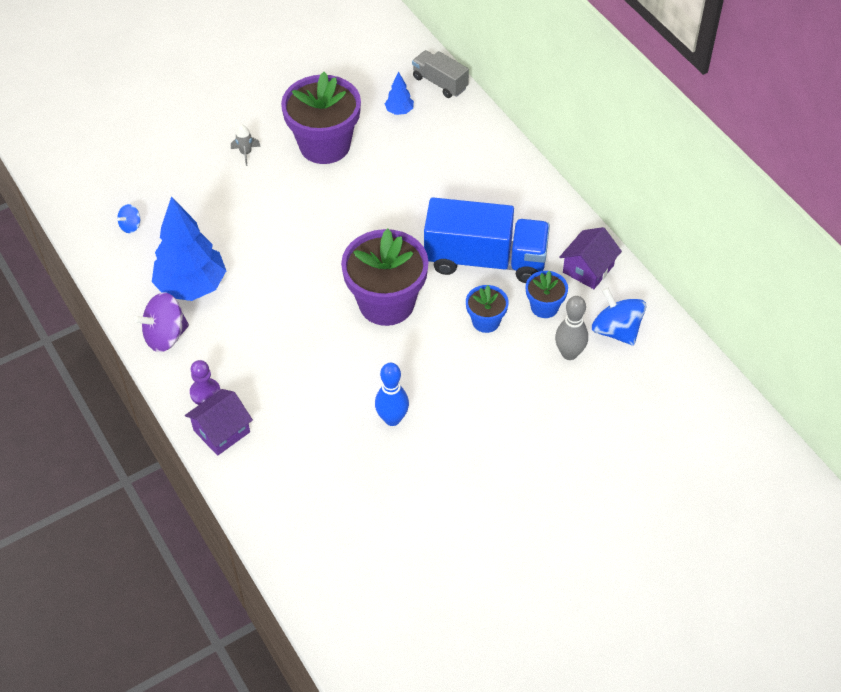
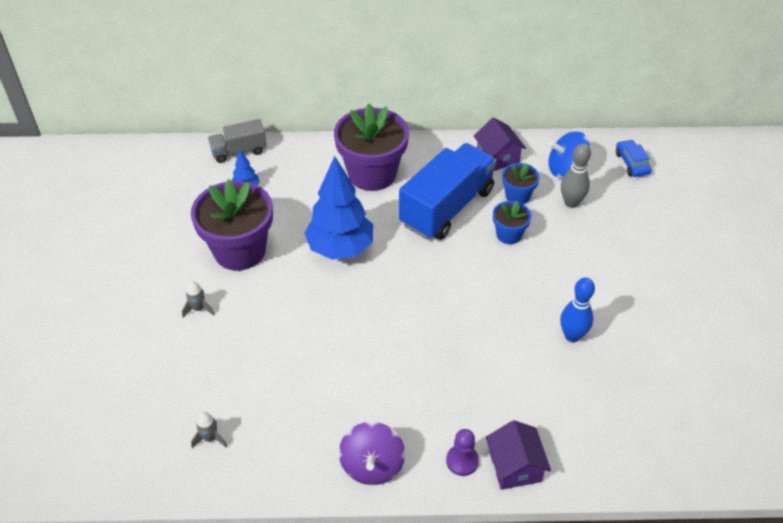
camera: 60 degrees left, 5 degrees down
(131, 226) = (210, 438): blue spinning top -> grey rocket
(192, 286) = (326, 418): blue tree -> blue tree (340, 248)
(386, 303) = (448, 286): purple flower pot -> purple flower pot (372, 174)
(672, 383) = (632, 163): none -> blue car

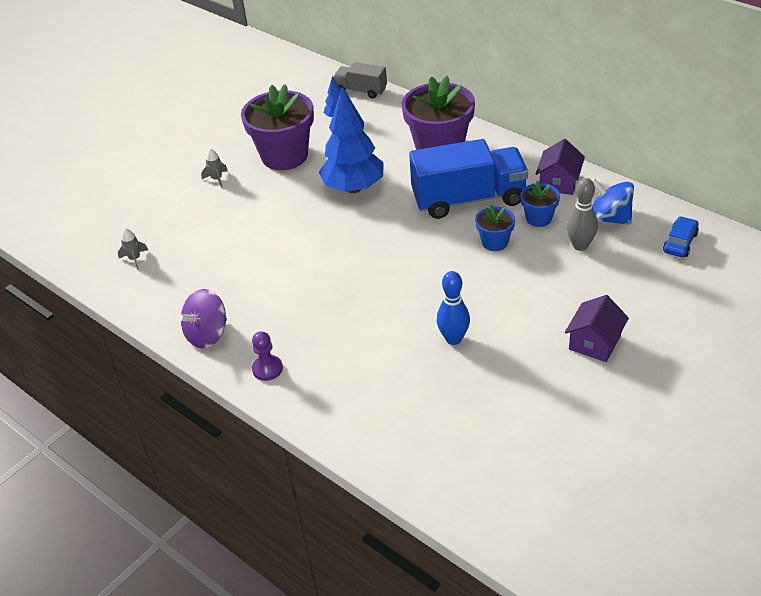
camera: 45 degrees right, 5 degrees down
(515, 466) = (298, 395): purple house -> purple house (594, 342)

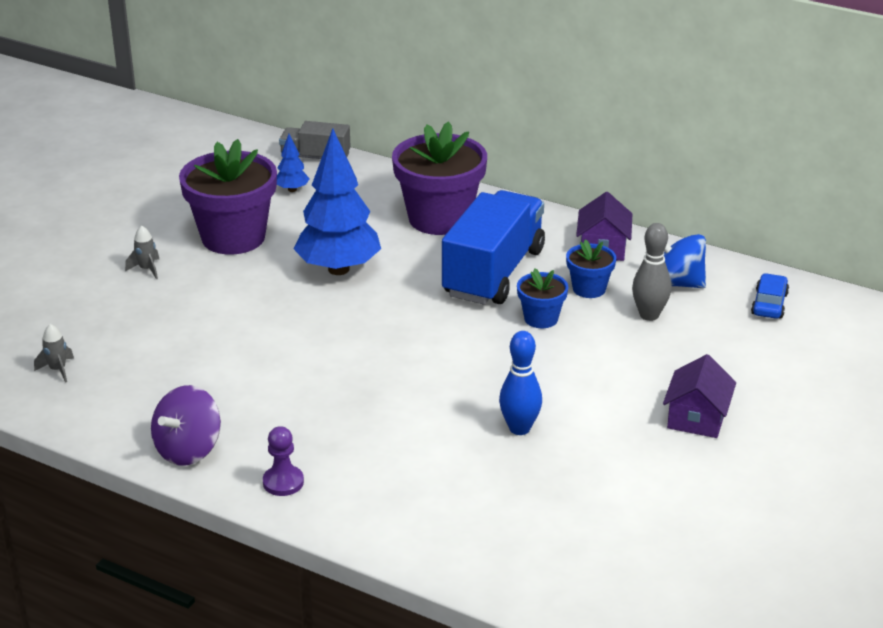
camera: 15 degrees left, 10 degrees down
(468, 199) = (493, 273): blue truck -> blue truck turned 45 degrees counterclockwise

